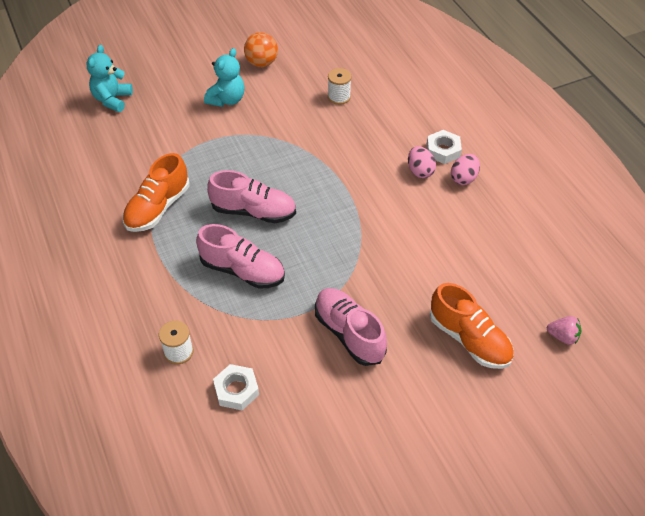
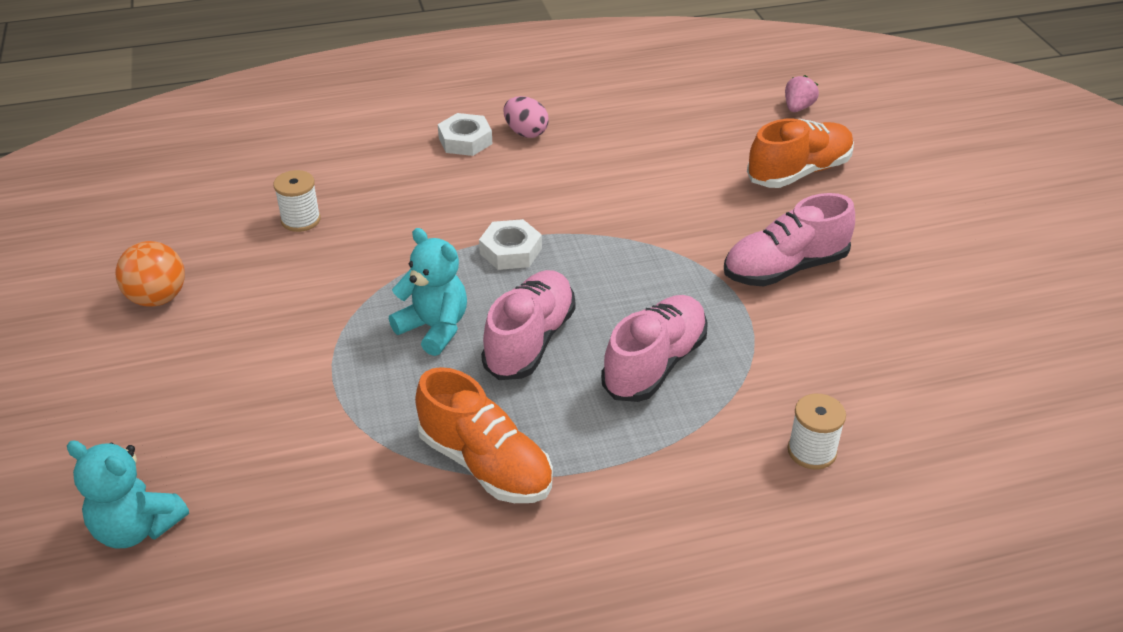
camera: 80 degrees left, 10 degrees down
(227, 100) = (235, 351): turquoise teddy bear -> turquoise teddy bear (434, 328)
(236, 390) = (882, 389): white nut -> white nut (510, 251)
(420, 171) = (499, 166): pink egg -> none

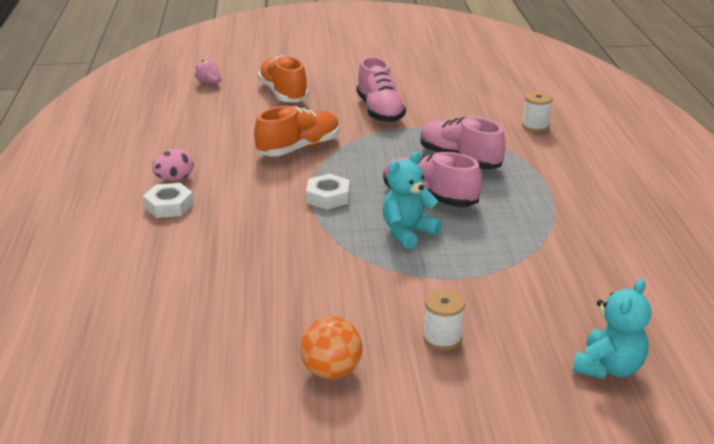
camera: 80 degrees left, 10 degrees down
(301, 220) = (244, 290): white spool -> white spool (442, 338)
(485, 464) = (543, 221): orange shoe -> orange shoe (299, 148)

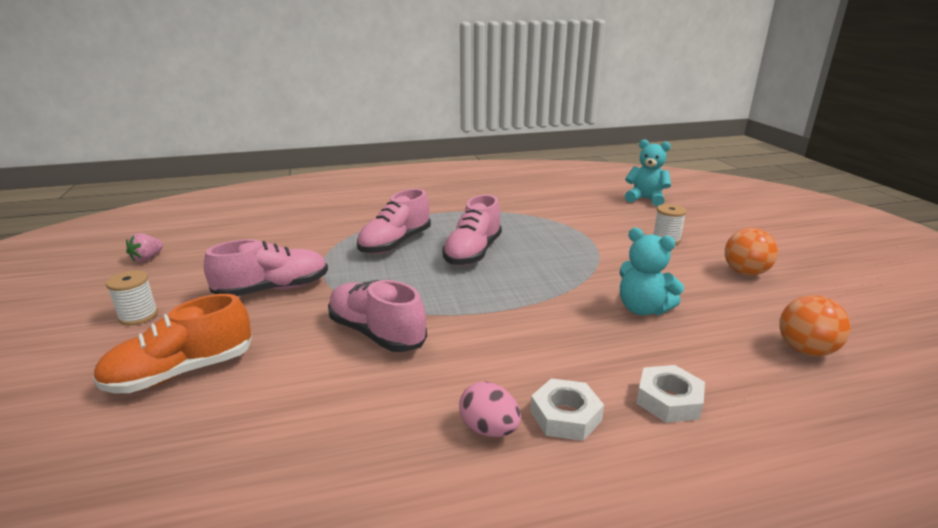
camera: 100 degrees left, 5 degrees down
(172, 344) = (805, 350): none -> orange ball
(209, 83) = (80, 478): pink strawberry -> pink strawberry (147, 258)
(299, 148) = (376, 333): orange shoe -> pink shoe
(328, 197) = (492, 300): white nut -> white nut (669, 400)
(408, 232) = (537, 258): turquoise teddy bear -> turquoise teddy bear (642, 309)
(535, 126) = (326, 216): white spool -> white spool (138, 316)

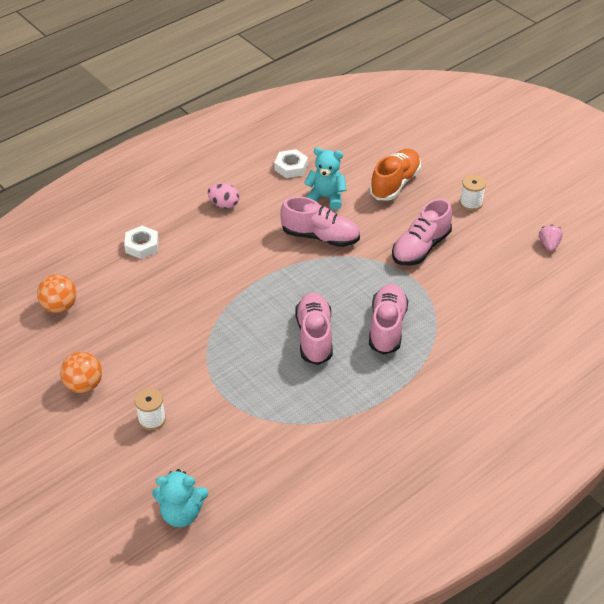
camera: 155 degrees right, 20 degrees up
(565, 416) = (191, 221): white nut -> white nut (291, 167)
(642, 309) = (163, 312): turquoise teddy bear -> turquoise teddy bear (326, 197)

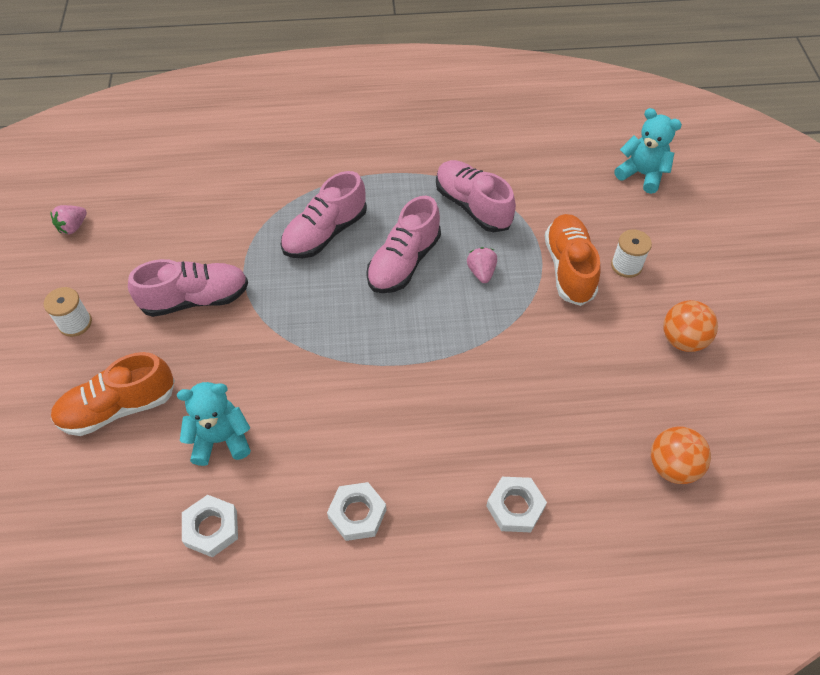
camera: 145 degrees left, 10 degrees up
(194, 394) = (569, 268): none -> orange shoe
(224, 204) = (357, 514): pink egg -> white nut
(255, 358) = (481, 272): none -> pink strawberry
(320, 237) = (285, 381): pink shoe -> pink shoe (472, 206)
(326, 197) = (220, 439): turquoise teddy bear -> turquoise teddy bear turned 120 degrees clockwise

